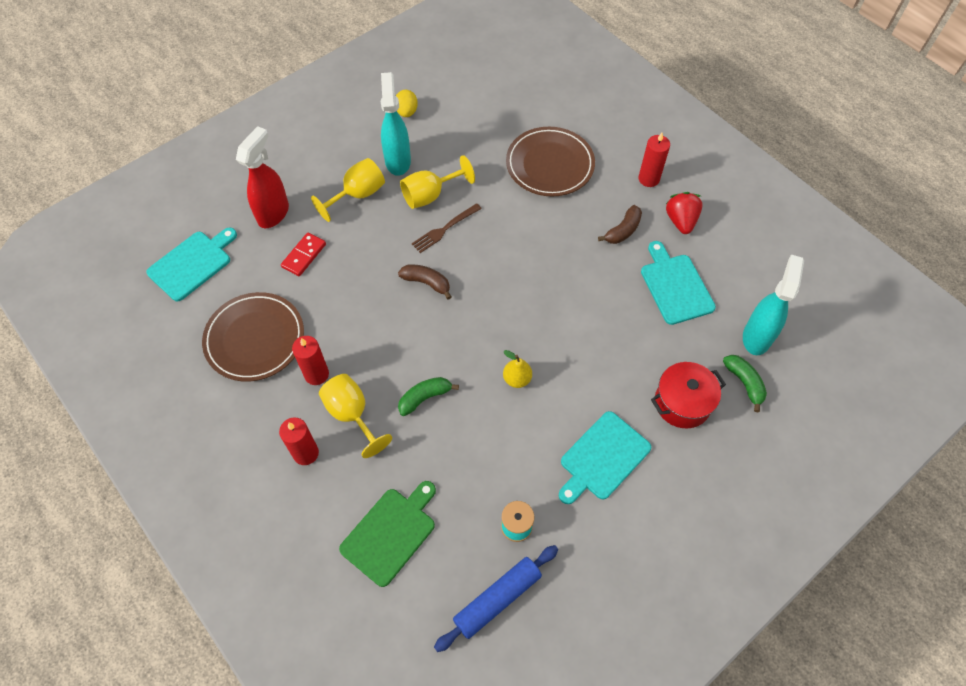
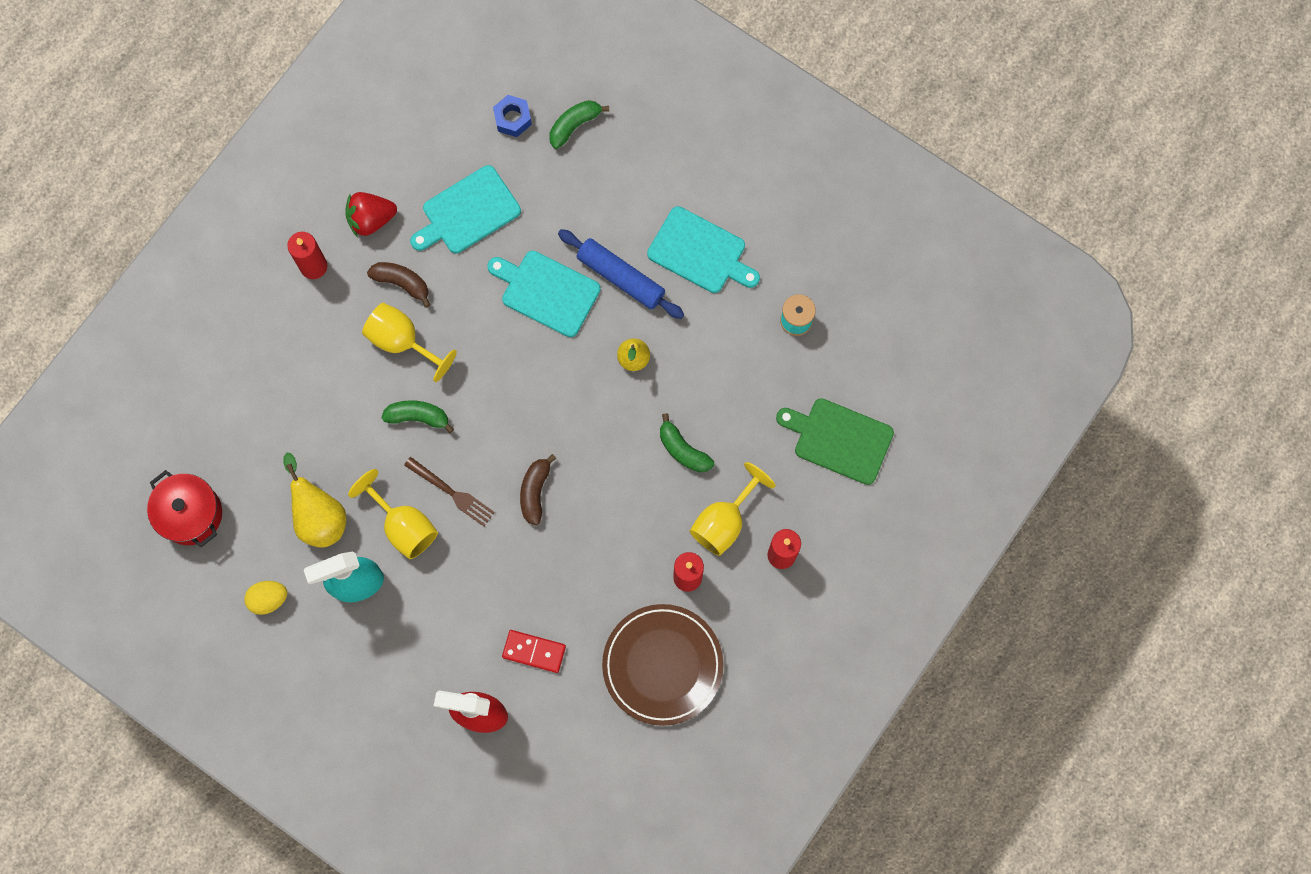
camera: 105 degrees left, 15 degrees up
(192, 264) = (581, 786): turquoise cutting board -> turquoise cutting board (547, 292)
(357, 195) = (425, 618): yellow goblet -> yellow goblet (402, 342)
(455, 149) = (320, 516): none -> yellow pear
(497, 599) = (871, 321): blue rolling pin -> blue rolling pin (620, 277)
(511, 220) = (418, 417): none -> green banana
(550, 165) = (318, 390): brown plate -> none
(682, 403) = (615, 184): red pot -> red pot (191, 514)
(757, 336) = (512, 119): turquoise spray bottle -> blue nut

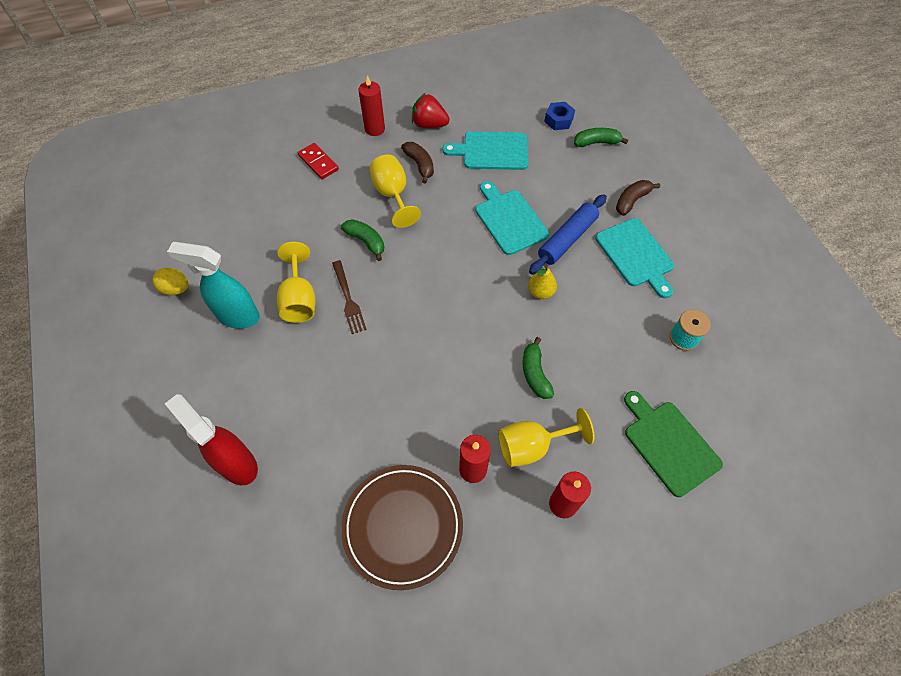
camera: 35 degrees right, 15 degrees down
(191, 514) = (181, 212): red pot -> none
(320, 516) = (253, 260): yellow pear -> none
(534, 651) = (314, 444): red domino -> red domino (318, 162)
(535, 491) = (405, 334): brown banana -> brown banana (631, 201)
(620, 277) = (567, 239): blue rolling pin -> blue rolling pin turned 60 degrees clockwise

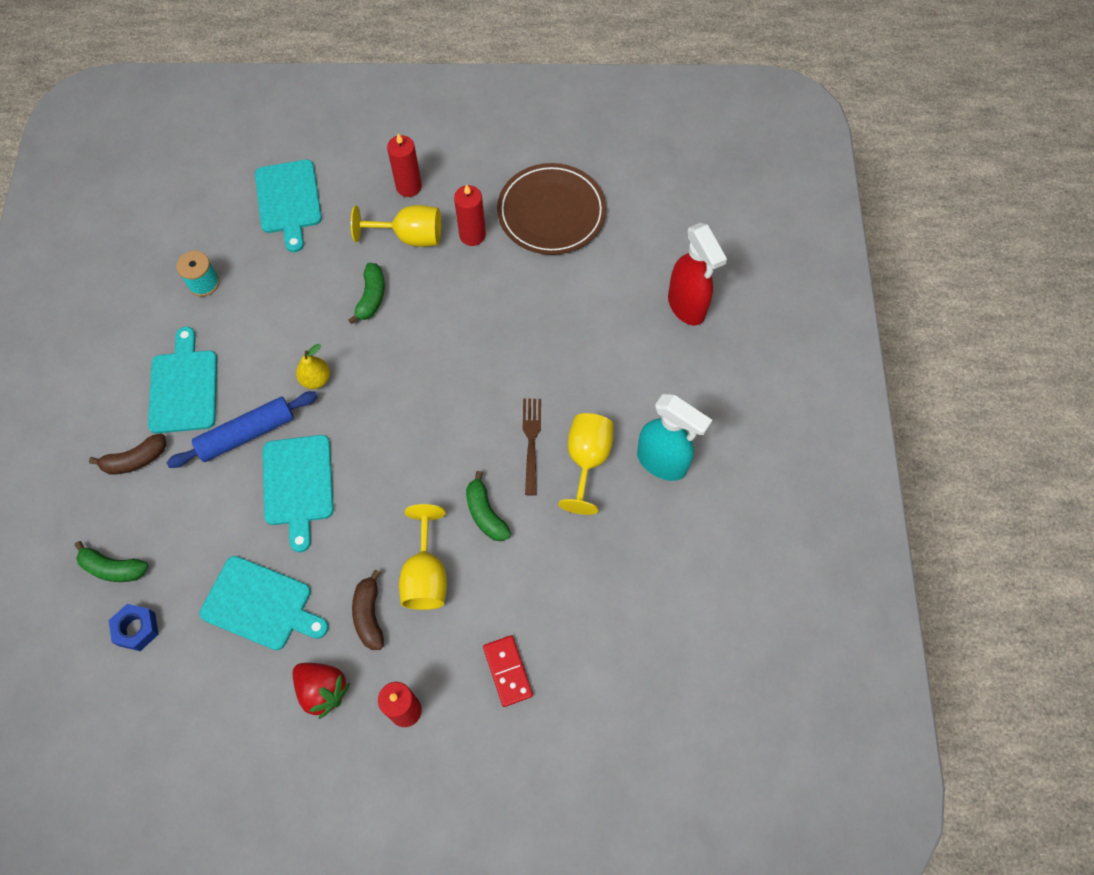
camera: 160 degrees left, 5 degrees up
(176, 289) = (730, 524): yellow egg -> none
(669, 444) = (288, 200): green cutting board -> turquoise cutting board

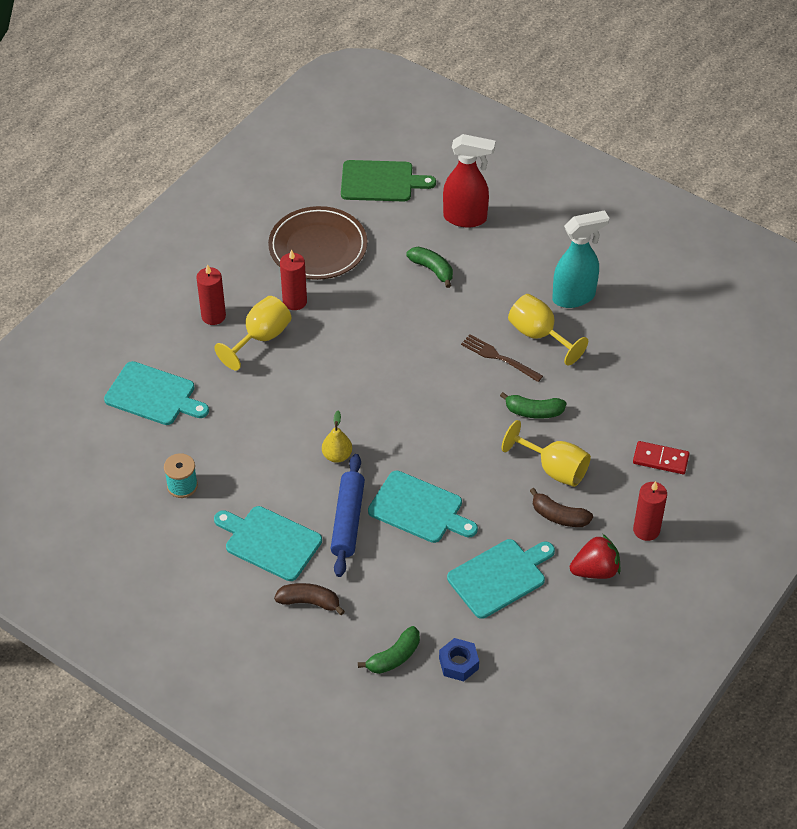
camera: 55 degrees left, 15 degrees down
(135, 460) = (309, 602): brown banana -> brown banana turned 90 degrees counterclockwise
(371, 297) = (294, 387): green banana -> green banana (432, 269)
(673, 210) = (380, 181): none -> green cutting board

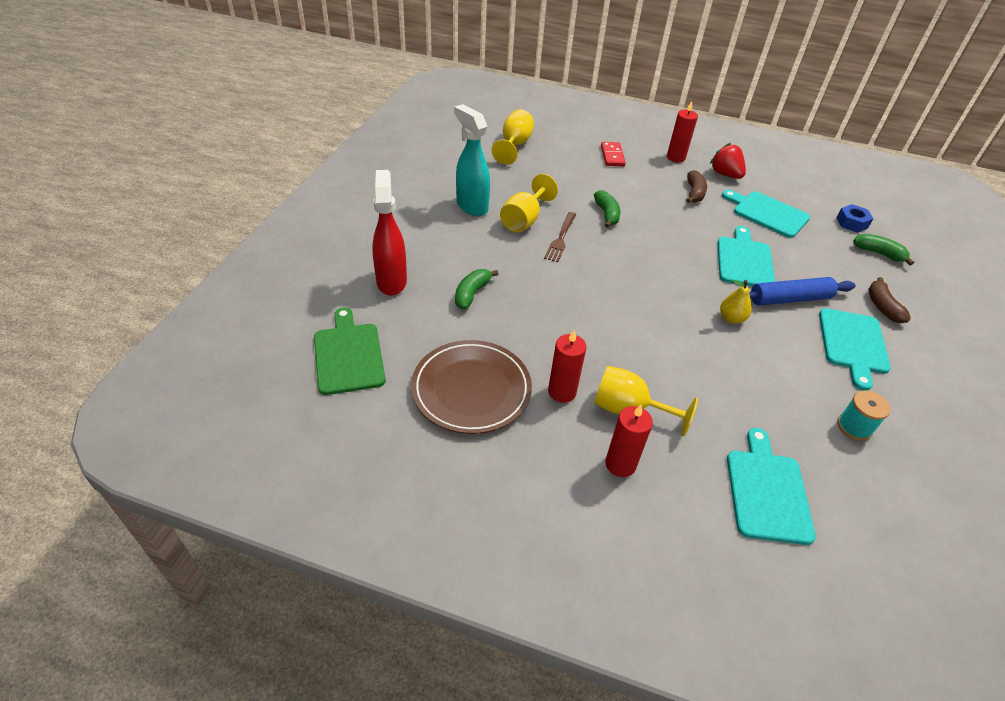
camera: 110 degrees left, 5 degrees down
(553, 469) = (654, 199): yellow goblet -> yellow goblet (514, 145)

